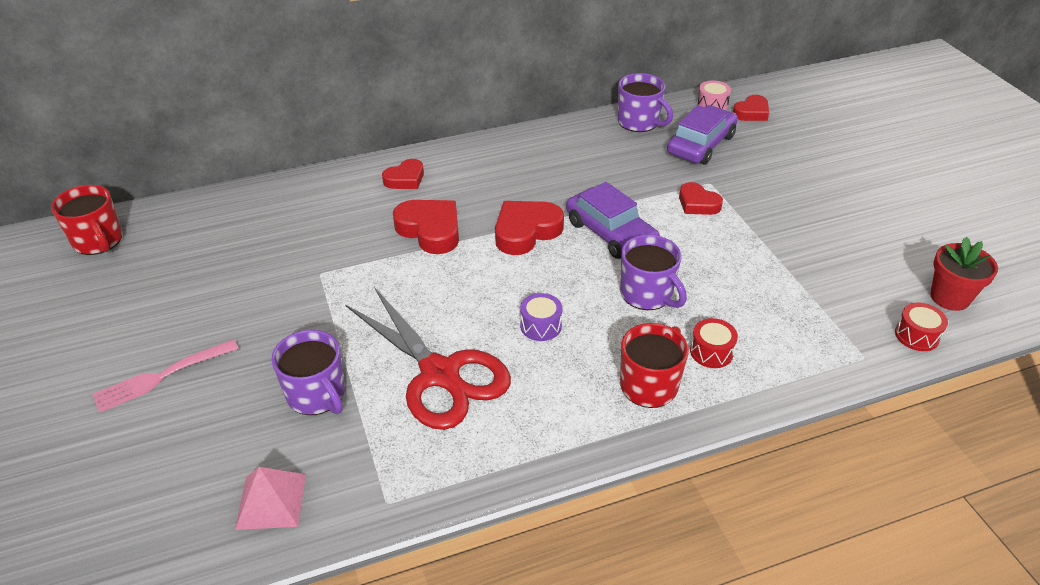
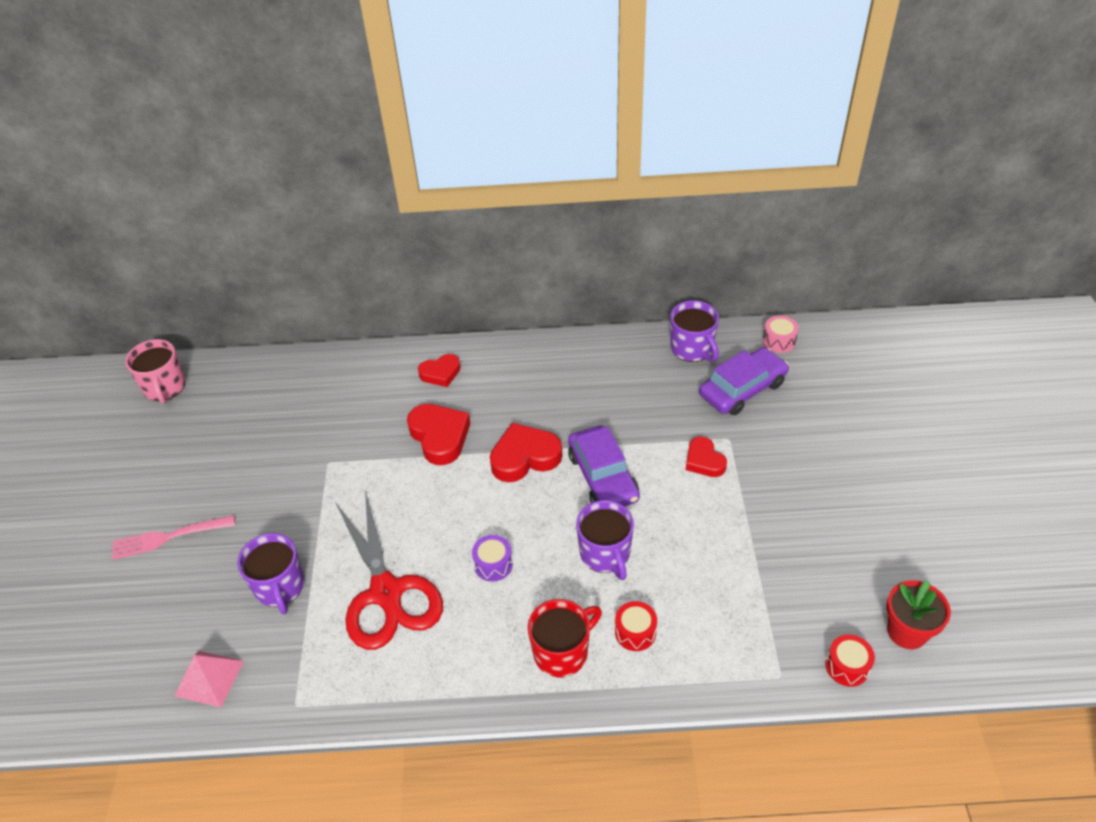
camera: 20 degrees right, 5 degrees up
(98, 241) = (165, 387): red mug -> pink mug
(751, 112) = (816, 359): red heart -> none

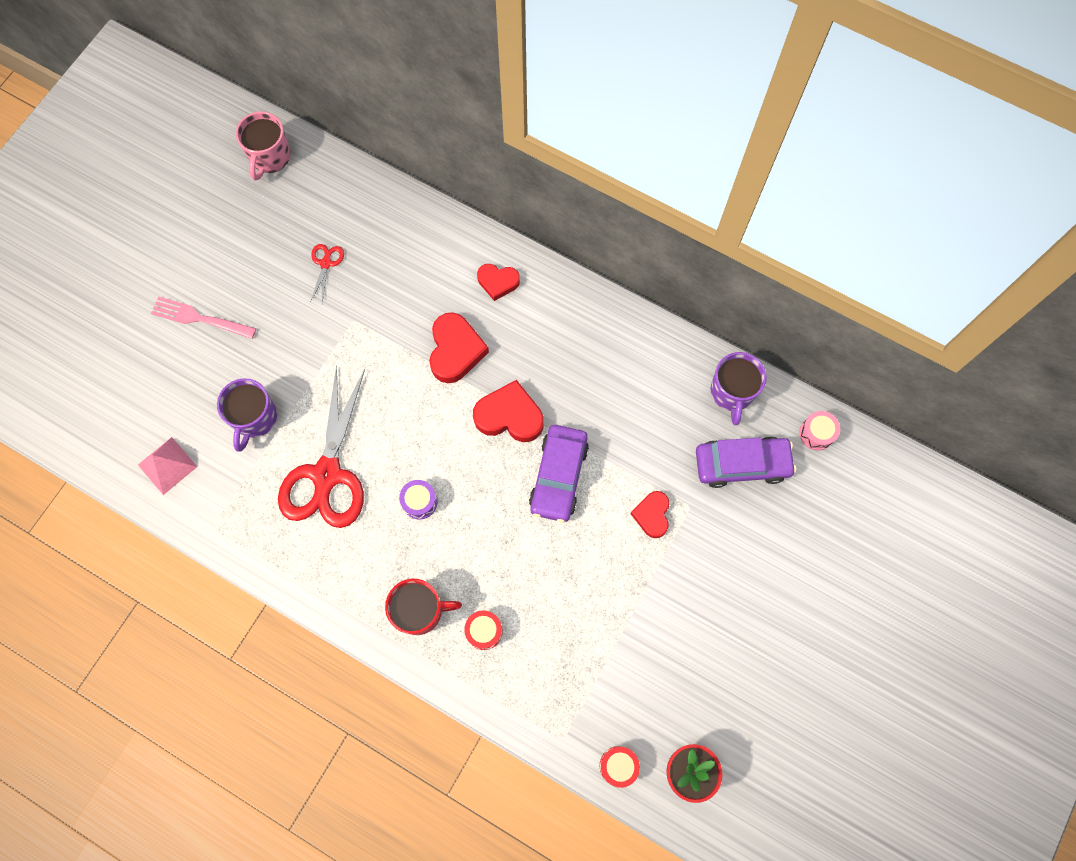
camera: 30 degrees right, 25 degrees up
(271, 435) = (326, 263): none -> red scissors
(605, 554) = (510, 549): purple mug -> none

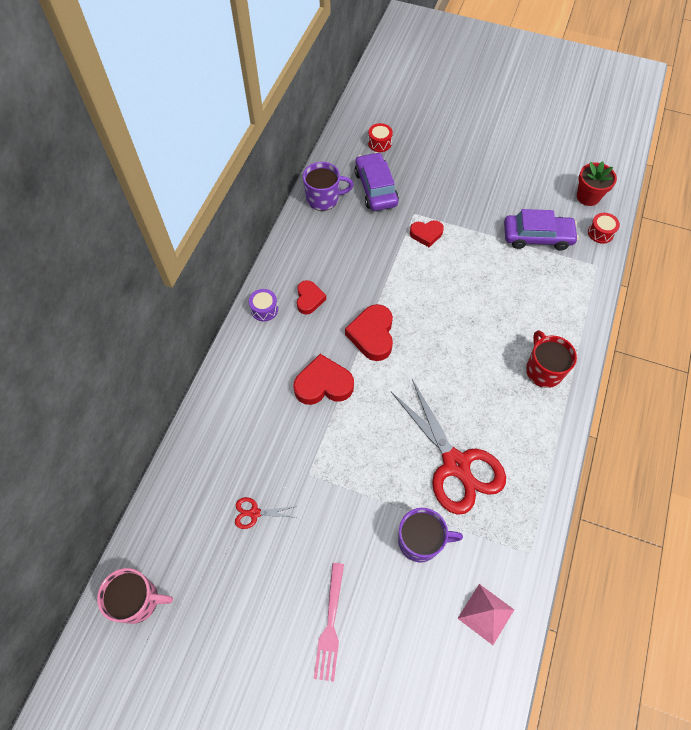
camera: 100 degrees left, 10 degrees down
(327, 474) = (455, 464): red scissors -> red scissors turned 60 degrees clockwise
(419, 502) = (459, 387): purple drum -> purple drum (264, 309)
(484, 631) = (543, 325): red drum -> red drum (379, 143)
(498, 282) = (255, 363): red heart -> red heart (309, 299)
(558, 476) = (413, 295): purple car -> purple car (537, 237)
(816, 433) = (344, 151): pink drum -> none

